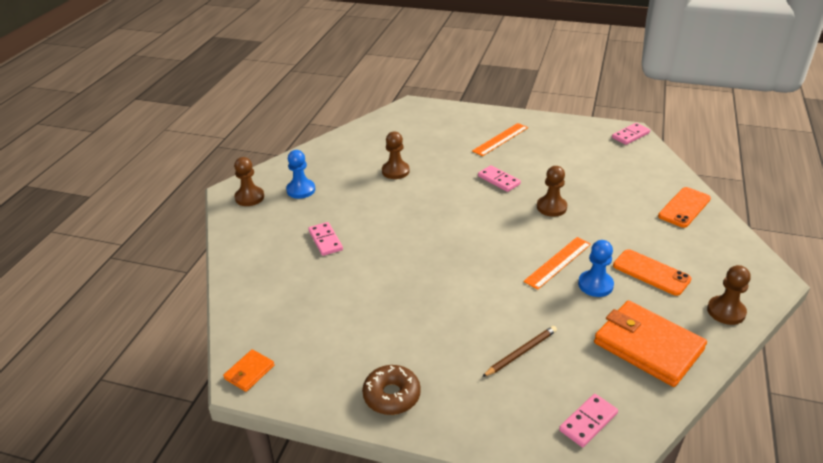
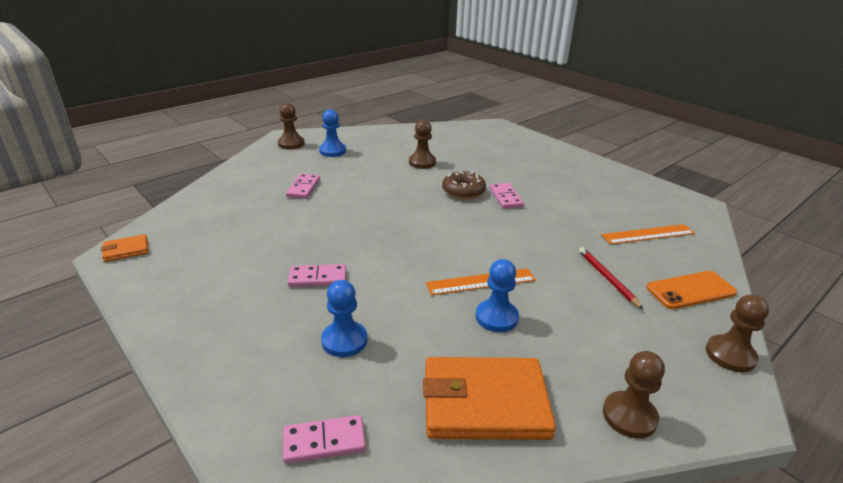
camera: 30 degrees right, 5 degrees down
(391, 395) = (191, 318): brown donut -> brown donut (463, 191)
(500, 139) = (546, 169): orange ruler -> orange ruler (648, 234)
(521, 352) = (344, 340): brown pencil -> blue pawn
(551, 207) = (532, 235): brown pawn -> brown pawn (730, 355)
(630, 135) = (695, 207): pink domino -> pink domino (318, 278)
(631, 221) = (607, 278): none -> red pencil
(647, 346) = (484, 403): orange wallet -> orange wallet turned 75 degrees counterclockwise
(651, 272) = (575, 333): orange phone -> none

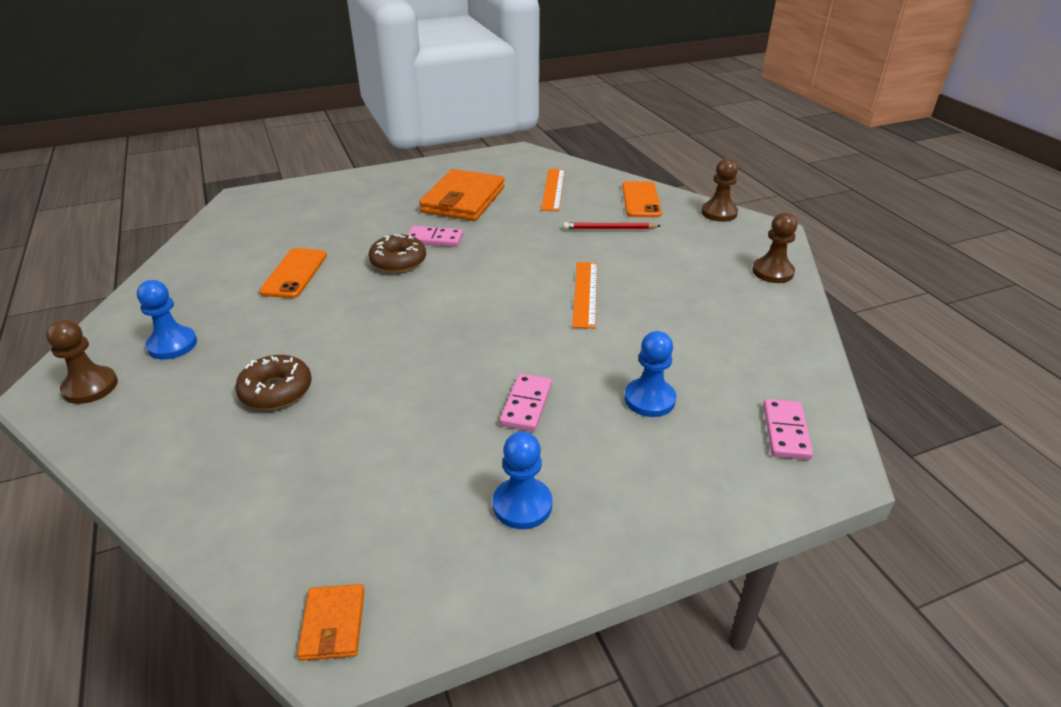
camera: 70 degrees left, 5 degrees up
(303, 188) = (276, 391): pink domino -> brown donut
(422, 162) = (294, 273): brown pawn -> orange phone
(484, 403) = (750, 332): orange wallet -> orange wallet (463, 200)
(496, 317) = (643, 299): blue pawn -> blue pawn (522, 505)

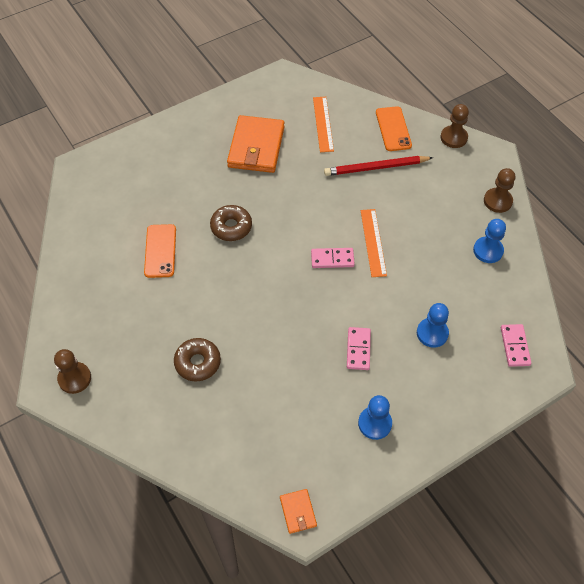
camera: 10 degrees left, 20 degrees up
(172, 345) = (108, 334): blue pawn -> blue pawn (488, 250)
(435, 239) = (249, 198): pink domino -> pink domino (332, 259)
(609, 229) = (376, 168): red pencil -> red pencil, size x1.51

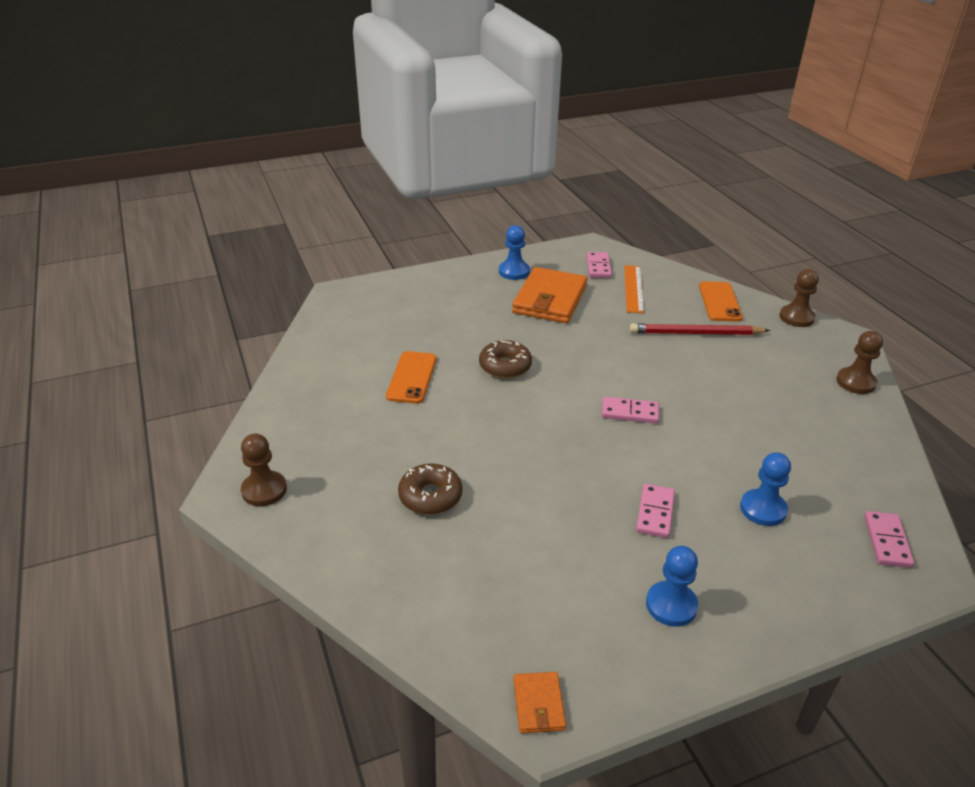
camera: 10 degrees right, 20 degrees down
(291, 102) = (598, 267): none -> pink domino
(373, 242) = (686, 402): orange ruler -> none
(488, 250) = (843, 430): blue pawn -> blue pawn (514, 272)

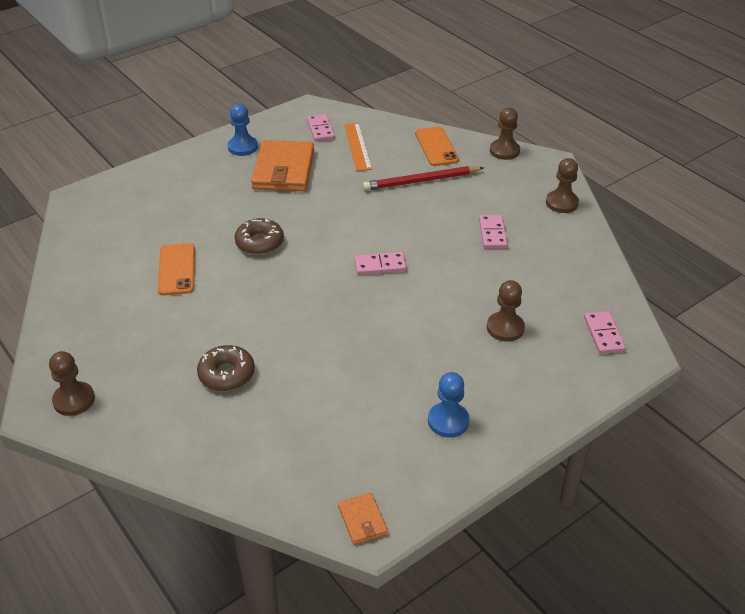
camera: 15 degrees left, 5 degrees up
(655, 513) = (420, 349): pink domino -> pink domino (493, 233)
(763, 509) = (505, 328): blue pawn -> brown pawn

